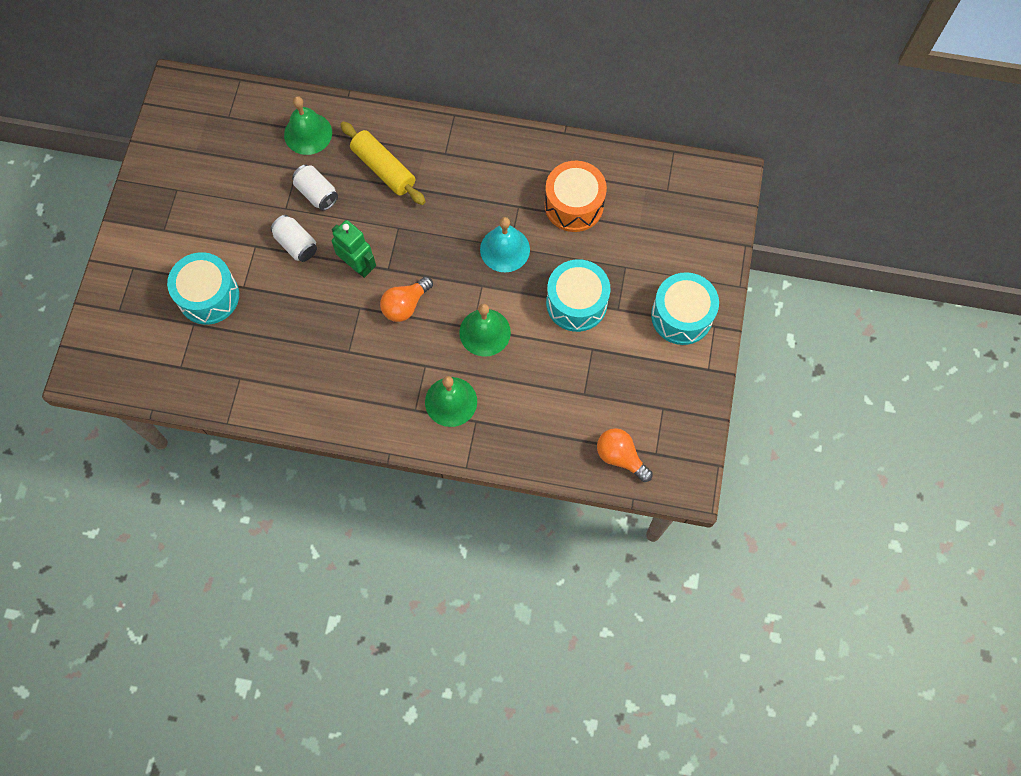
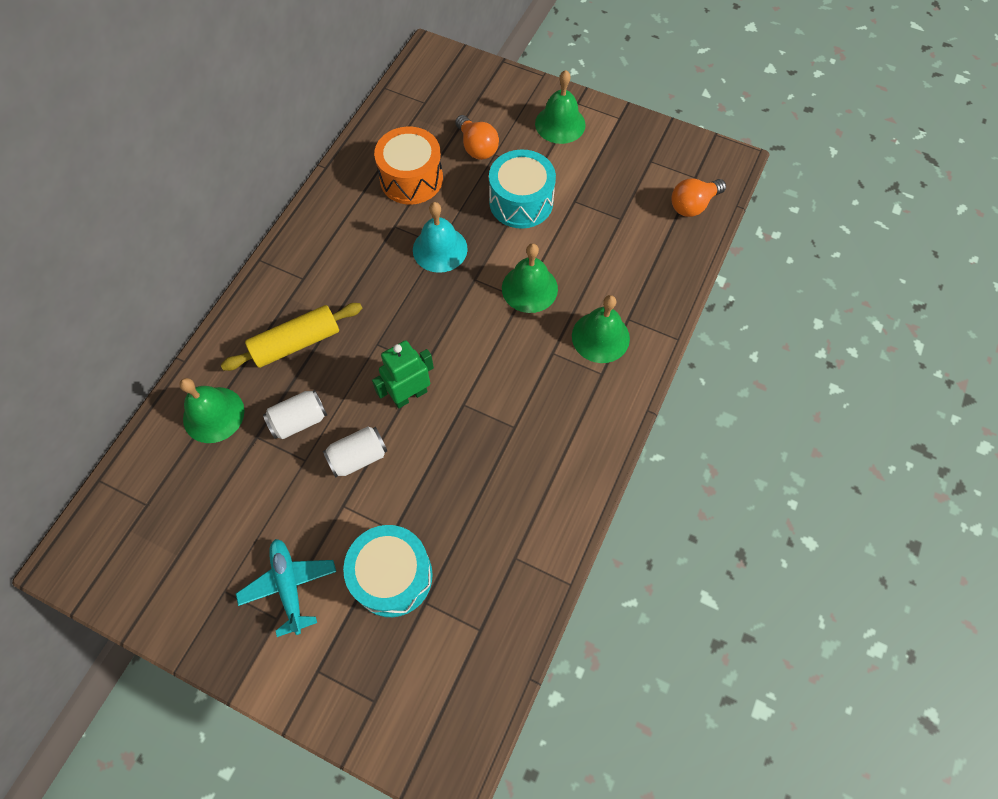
camera: 75 degrees left, 5 degrees down
(188, 230) = (289, 586): none -> turquoise plane
(405, 305) = (475, 356): orange light bulb -> orange light bulb (477, 147)
(681, 316) = (560, 124): turquoise drum -> green bell

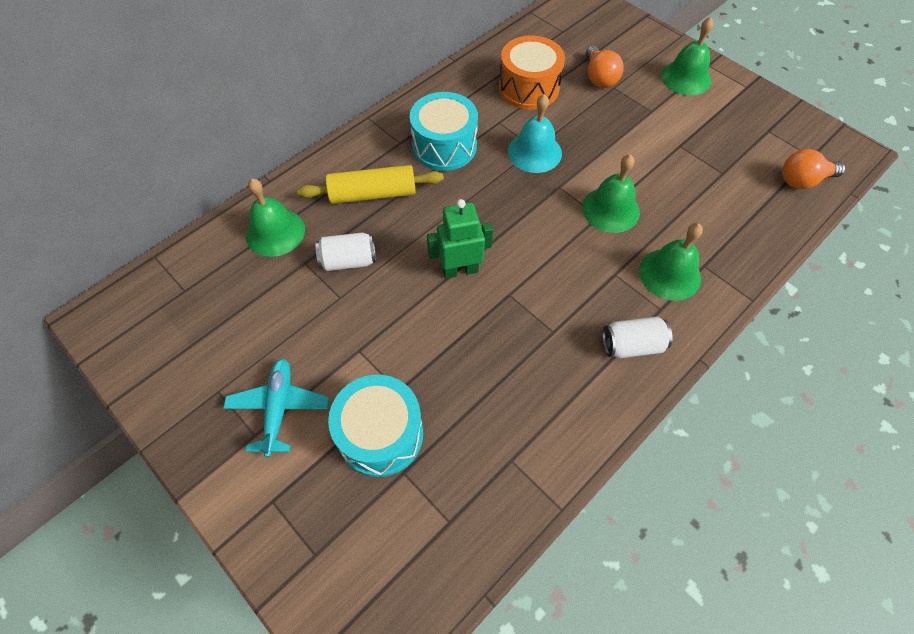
camera: 20 degrees right, 5 degrees down
(358, 457) = (390, 310): white can -> white can (632, 345)
(521, 202) = (626, 133): turquoise drum -> turquoise drum (444, 146)

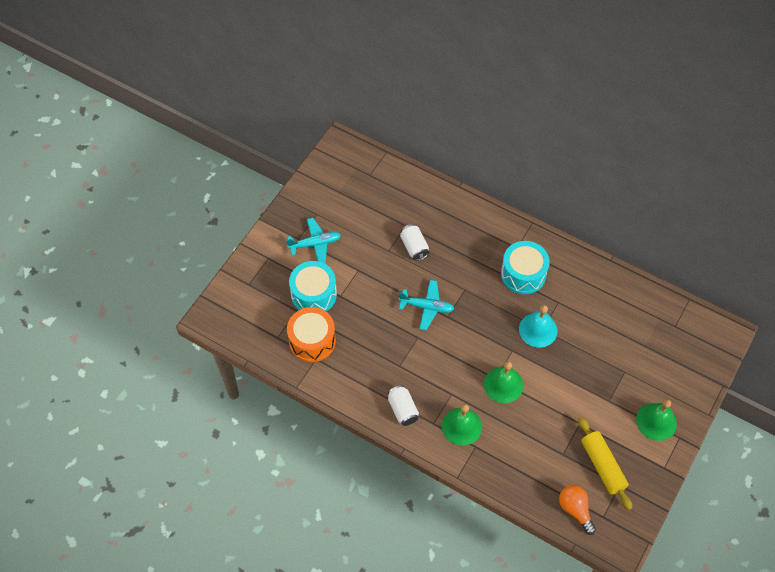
camera: 75 degrees right, 0 degrees up
(275, 232) = (422, 203): green bell -> none
(373, 194) = (468, 245): yellow rolling pin -> yellow rolling pin (603, 466)
(460, 270) = (426, 307): green robot -> turquoise plane
(528, 88) = (600, 314): orange drum -> orange drum (312, 341)
(599, 78) = (631, 360): orange light bulb -> none

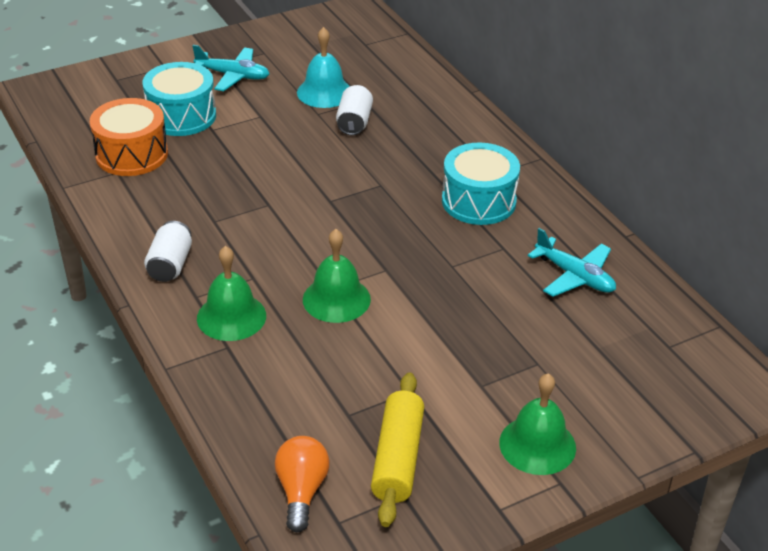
camera: 30 degrees right, 20 degrees down
(426, 307) = (311, 181): turquoise plane -> turquoise plane (574, 276)
(538, 330) = (445, 264): turquoise bell -> turquoise bell (324, 92)

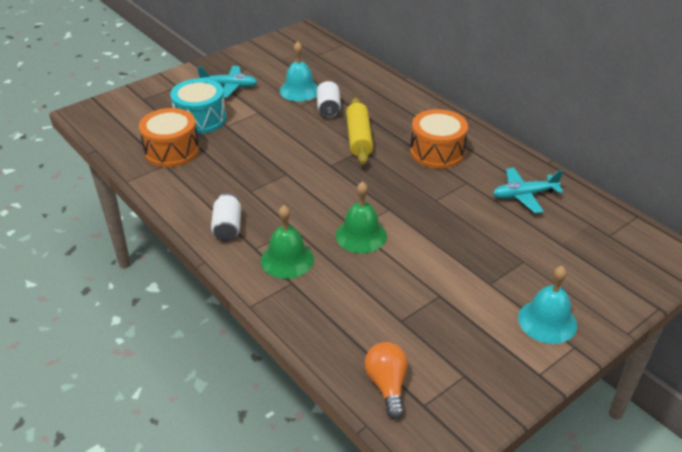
camera: 10 degrees left, 0 degrees up
(398, 458) = (450, 348): yellow rolling pin -> yellow rolling pin (359, 138)
(478, 201) = (437, 152): turquoise drum -> orange drum
(537, 445) = (547, 321): green bell -> turquoise bell
(574, 276) = (524, 195): turquoise plane -> turquoise plane turned 135 degrees clockwise

